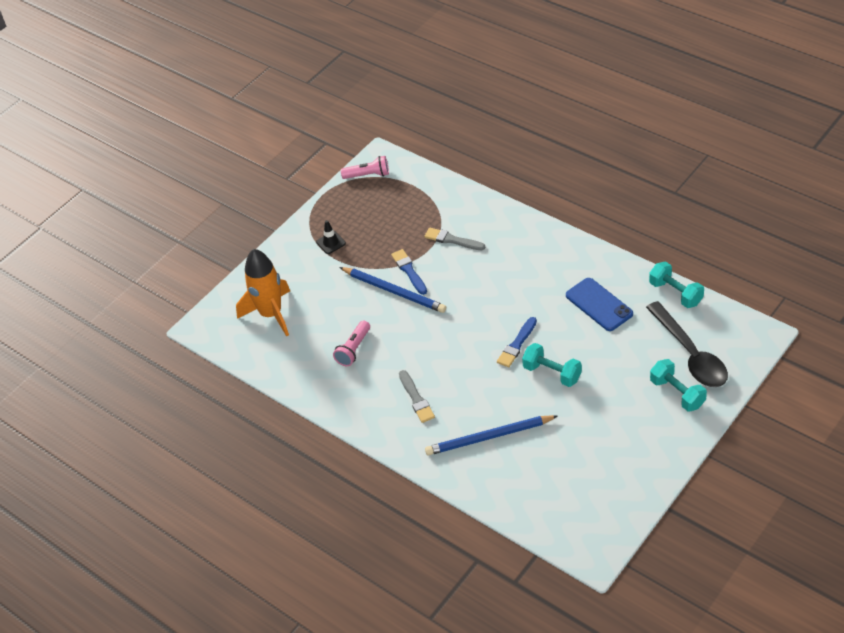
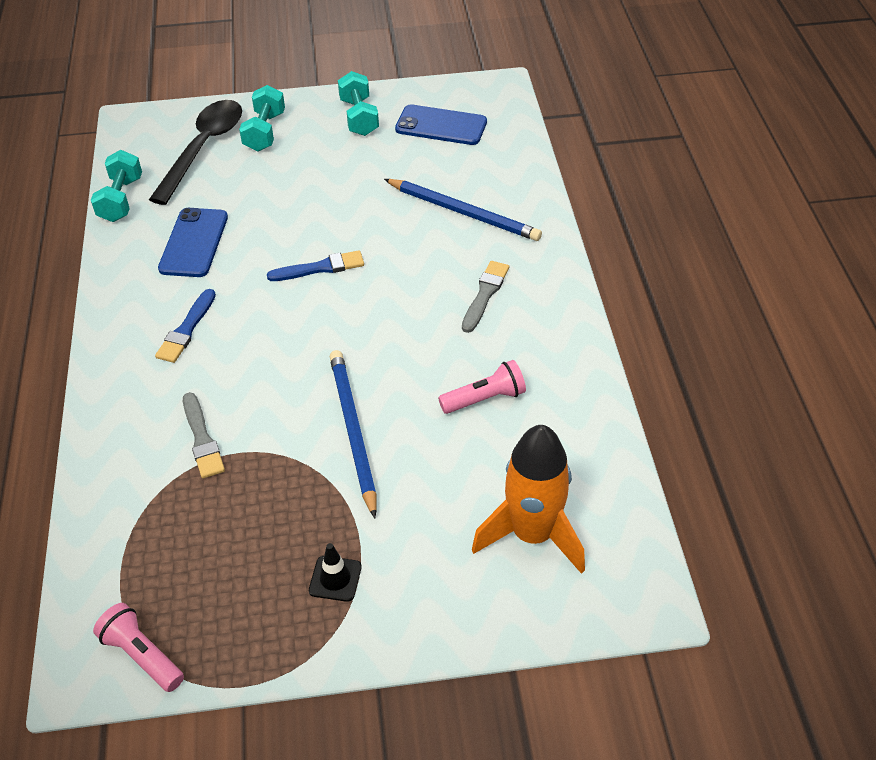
camera: 140 degrees left, 0 degrees up
(409, 271) = (302, 443): blue brush -> blue brush (186, 329)
(552, 373) = (331, 220): turquoise dumbbell -> turquoise dumbbell (359, 117)
(585, 488) = (441, 126): none -> blue phone

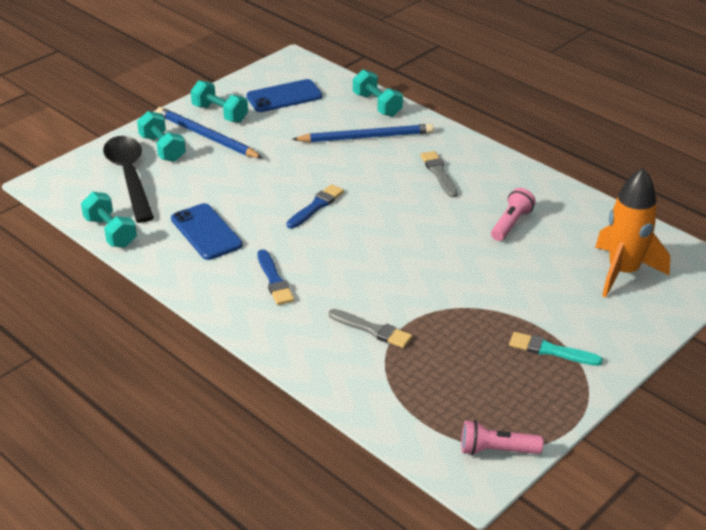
camera: 40 degrees left, 10 degrees down
(335, 579) = (551, 350): black traffic cone -> turquoise brush
(353, 431) = (459, 277): blue pencil -> blue pencil (206, 136)
(521, 179) = (377, 105): none -> turquoise dumbbell

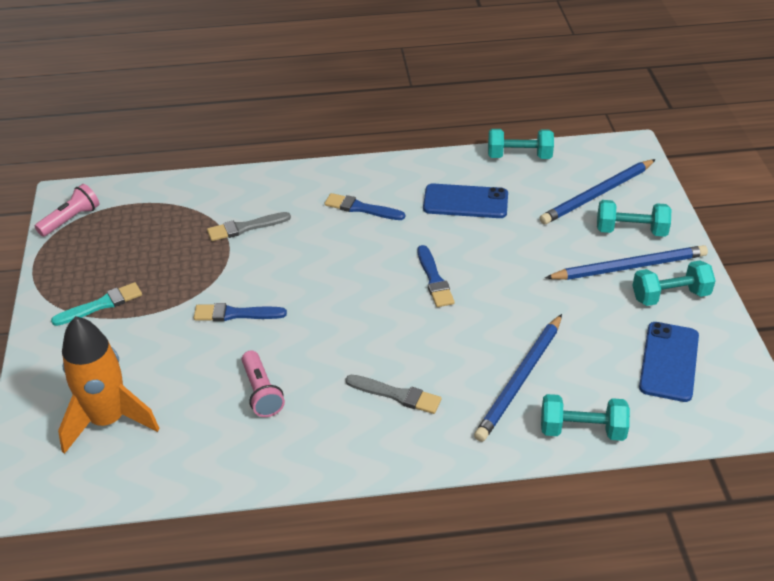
camera: 130 degrees right, 5 degrees up
(130, 177) = (597, 194): black spoon -> blue pencil
(466, 275) = (235, 314): none -> blue brush

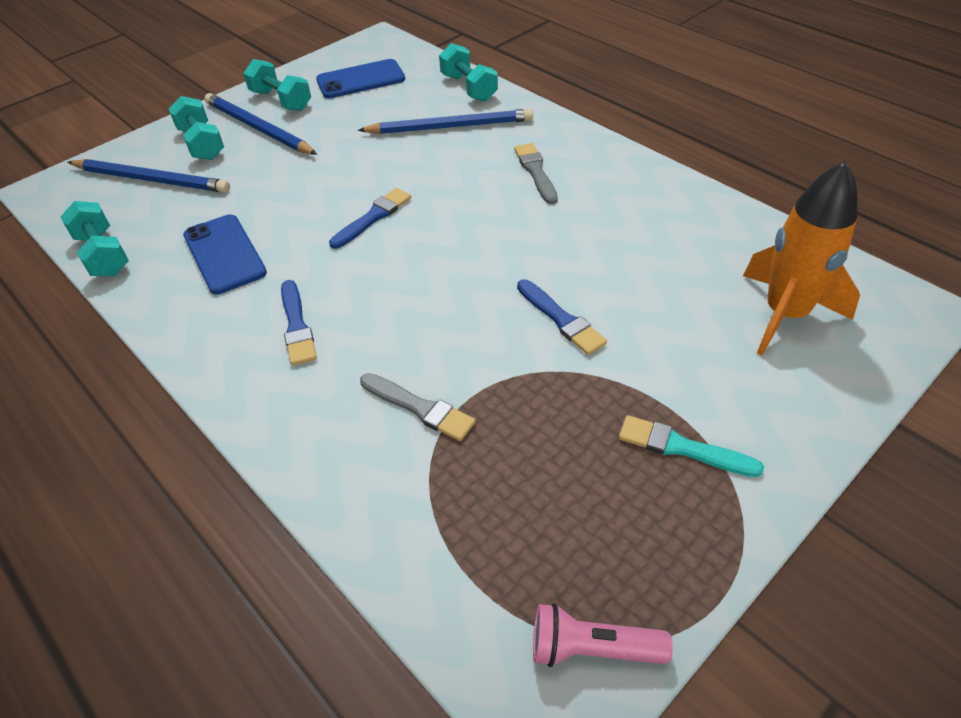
camera: 125 degrees left, 5 degrees up
(261, 392) = (627, 241): pink flashlight -> none

